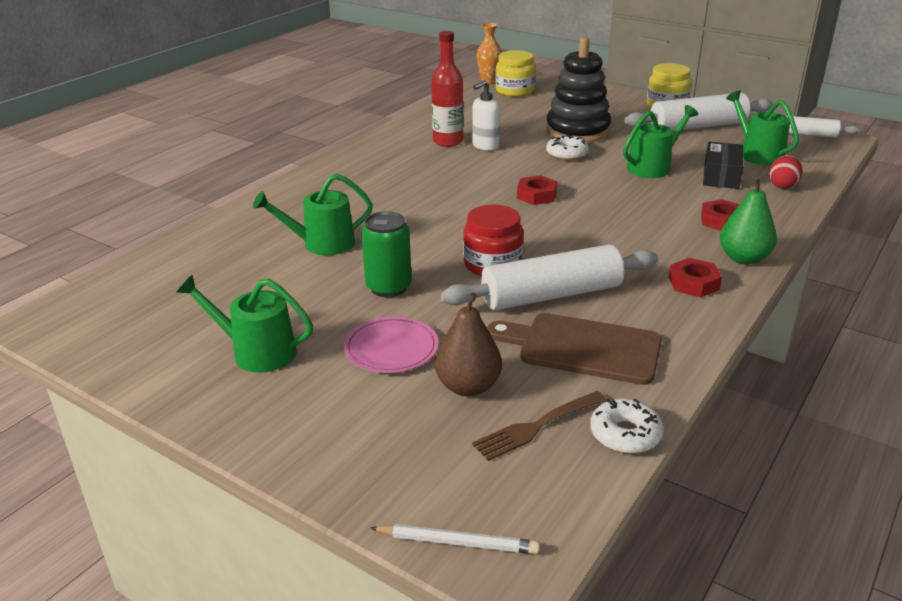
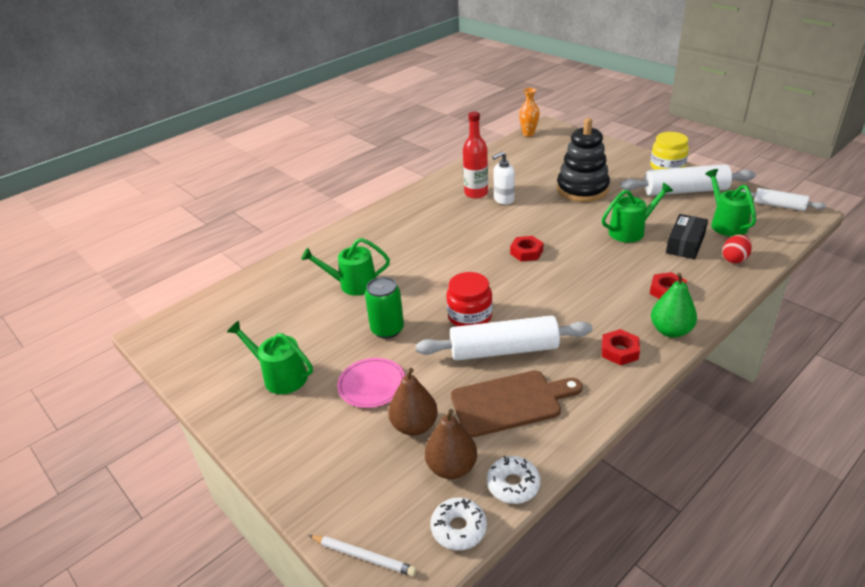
camera: 15 degrees right, 5 degrees up
(514, 91) = (546, 144): yellow jar -> none
(537, 426) = (451, 467): brown fork -> brown pear
(566, 154) = (565, 212): white donut -> white donut (459, 528)
(583, 348) = (510, 402): brown cutting board -> brown cutting board turned 135 degrees clockwise

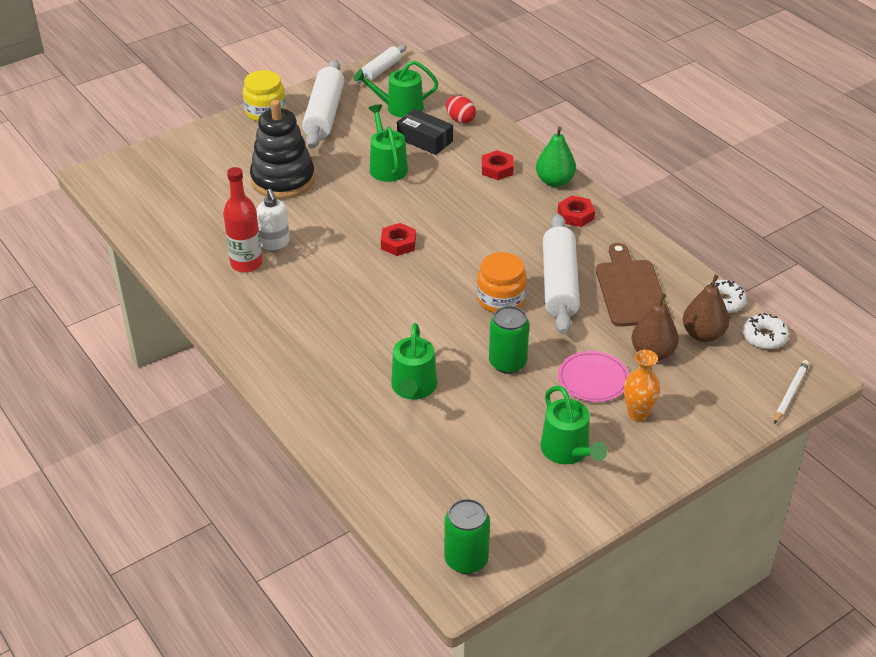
camera: 85 degrees left, 5 degrees up
(175, 333) = (466, 559): none -> green can
(281, 376) = (568, 451): green watering can -> green watering can turned 60 degrees counterclockwise
(470, 316) = (501, 300): red jar -> orange jar
(528, 134) = (106, 195): orange vase -> orange vase (638, 414)

